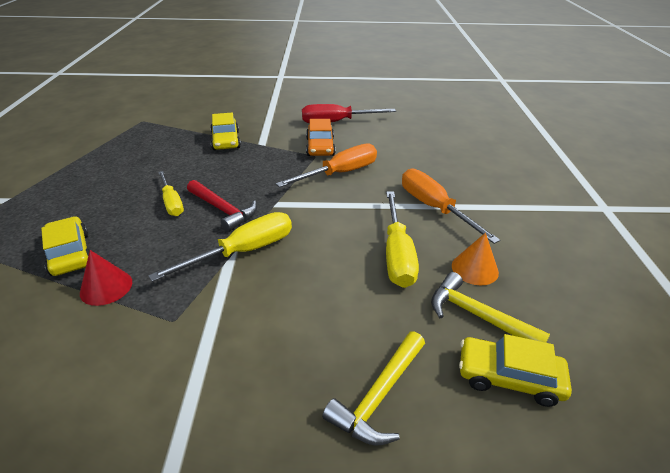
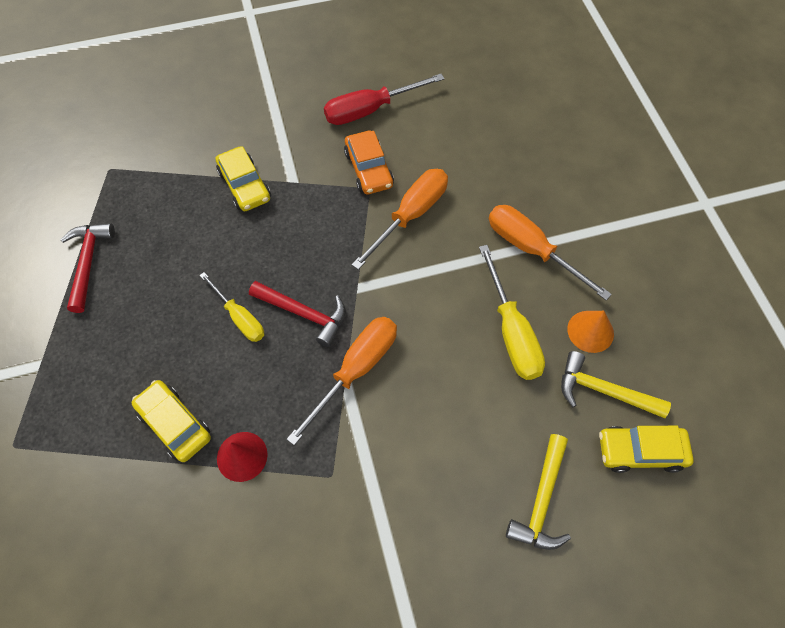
camera: 15 degrees left, 25 degrees up
(90, 157) = (88, 263): none -> red hammer
(243, 251) = (355, 370): yellow screwdriver -> orange screwdriver

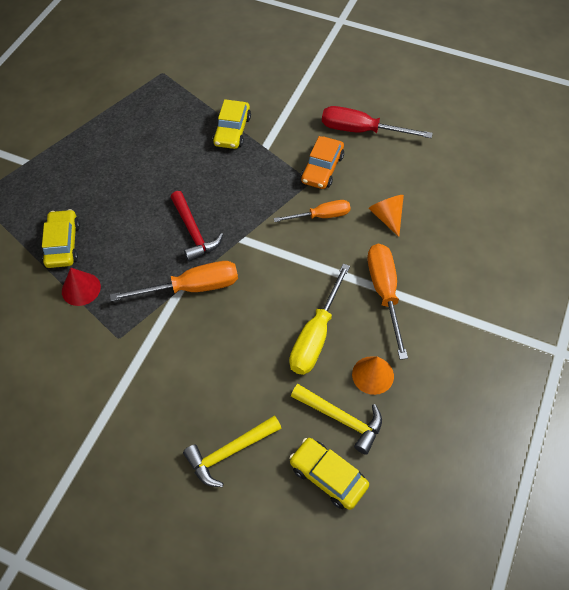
camera: 40 degrees right, 5 degrees down
(88, 263) = (101, 121): red hammer -> none
(239, 317) = (154, 208): yellow screwdriver -> none
(410, 215) = (321, 216): orange screwdriver -> orange screwdriver, size x0.65
(469, 178) = (387, 217): none -> orange cone
(603, 391) = (341, 419): yellow hammer -> yellow hammer turned 150 degrees clockwise

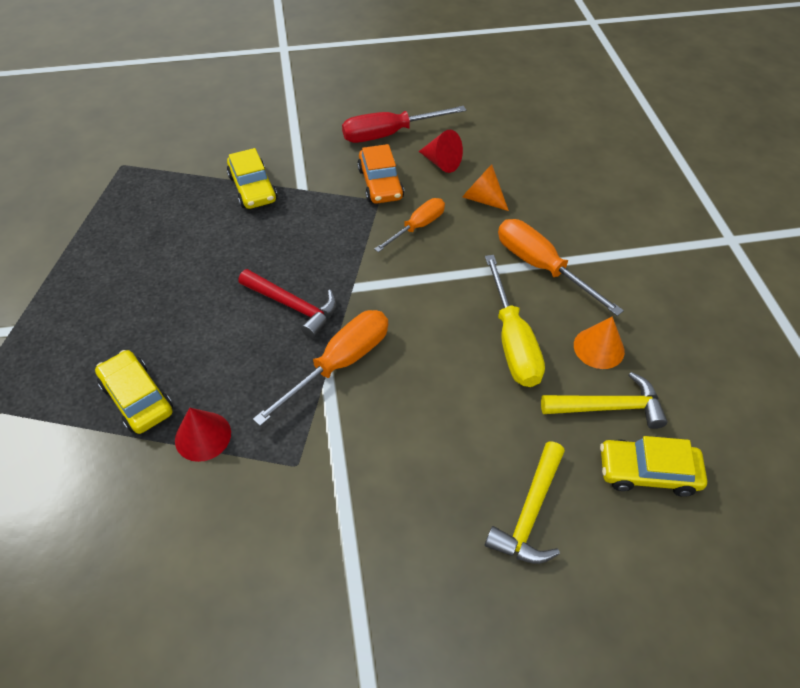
camera: 35 degrees left, 5 degrees down
(381, 173) = (441, 162): none -> red cone

